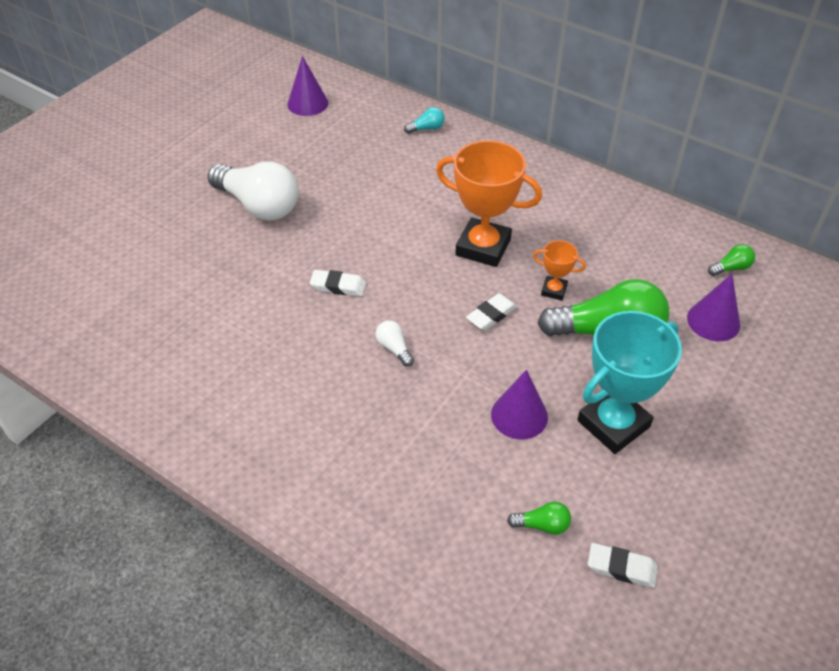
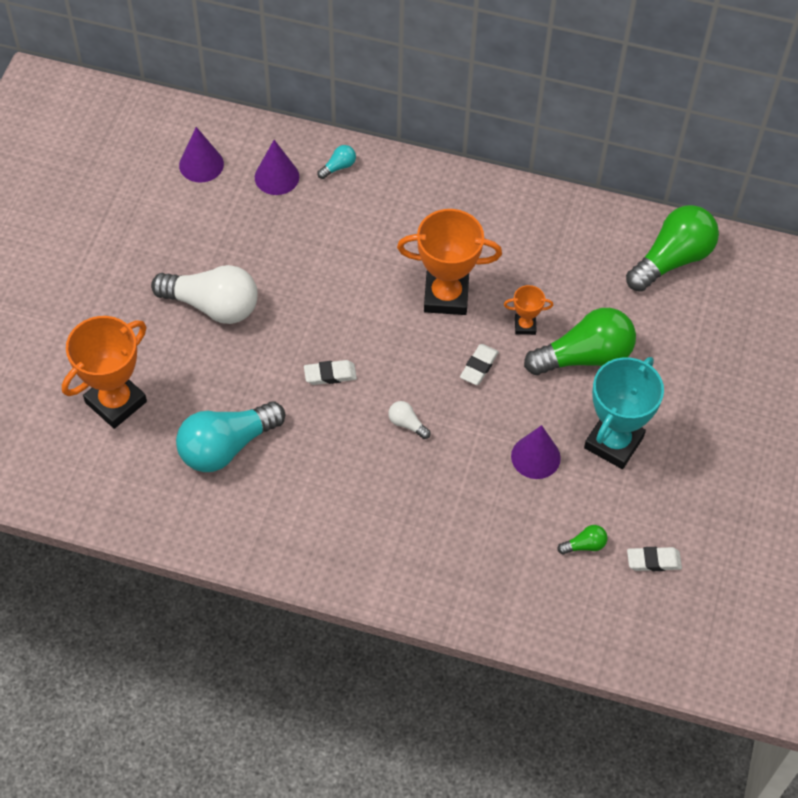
camera: 20 degrees left, 10 degrees up
(126, 260) = (116, 402): none -> orange trophy
(205, 323) = (226, 446): none -> turquoise light bulb
(713, 321) = (670, 320): purple cone -> purple cone (277, 177)
(731, 268) = (672, 259): green light bulb -> green light bulb, size x2.38

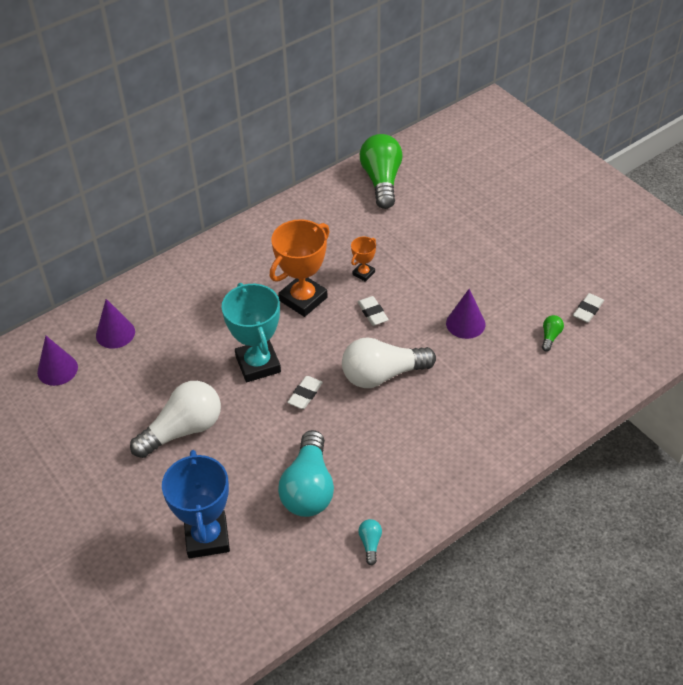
camera: 50 degrees left, 10 degrees down
(116, 402) = (207, 537): orange trophy -> blue trophy
(338, 167) = (144, 296): turquoise light bulb -> turquoise light bulb (370, 543)
(407, 424) = (382, 375): white light bulb -> white light bulb, size x2.38
(584, 357) = (413, 258): green light bulb -> none
(613, 442) = (487, 280): turquoise trophy -> turquoise trophy (258, 364)

